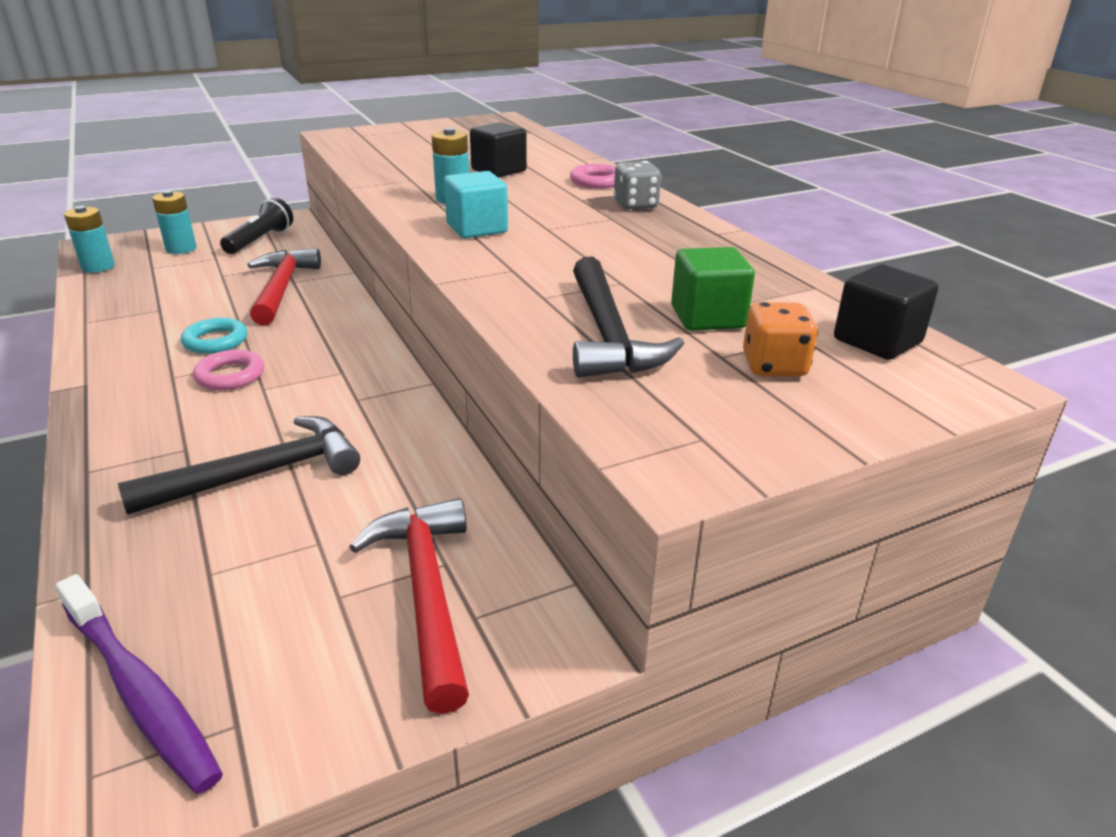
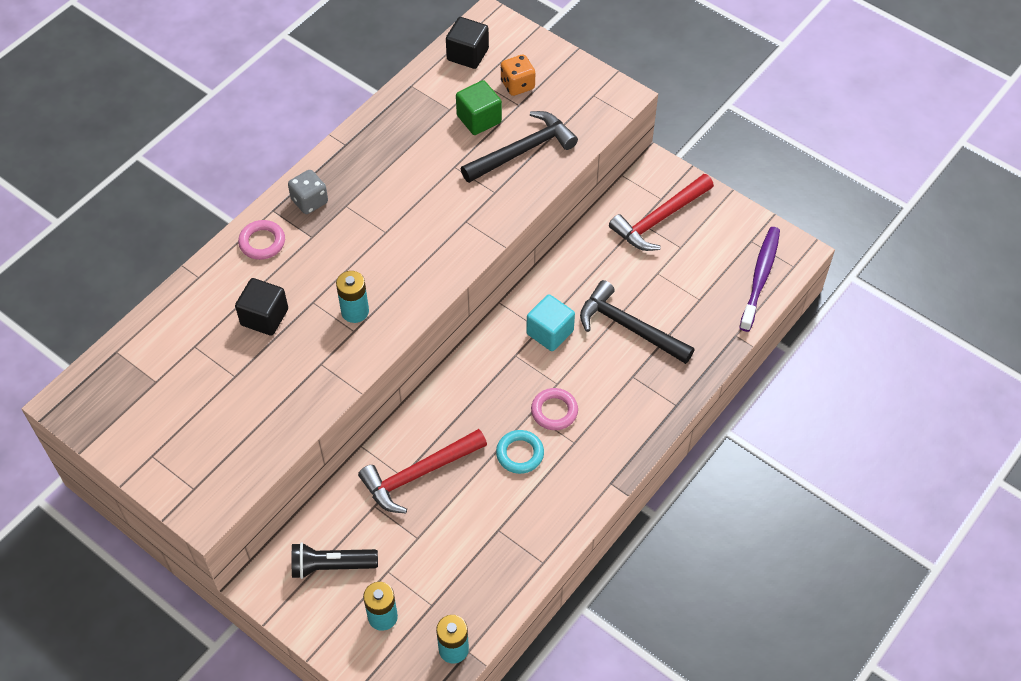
camera: 115 degrees left, 25 degrees up
(477, 229) = (408, 268): turquoise cube -> turquoise cube (550, 332)

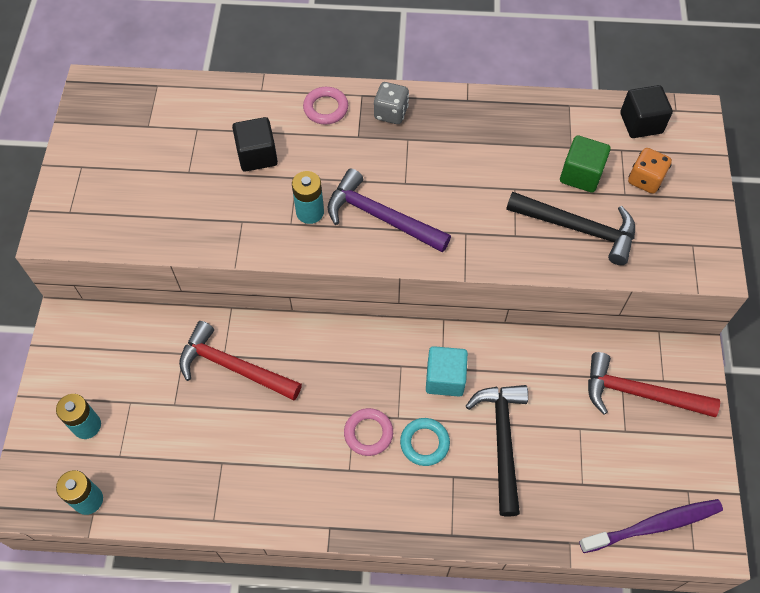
camera: 55 degrees right, 5 degrees up
(331, 566) = (110, 358): black flashlight -> none
(402, 267) = (380, 217): none -> purple hammer
(520, 454) = (306, 432): turquoise ring -> turquoise ring (424, 443)

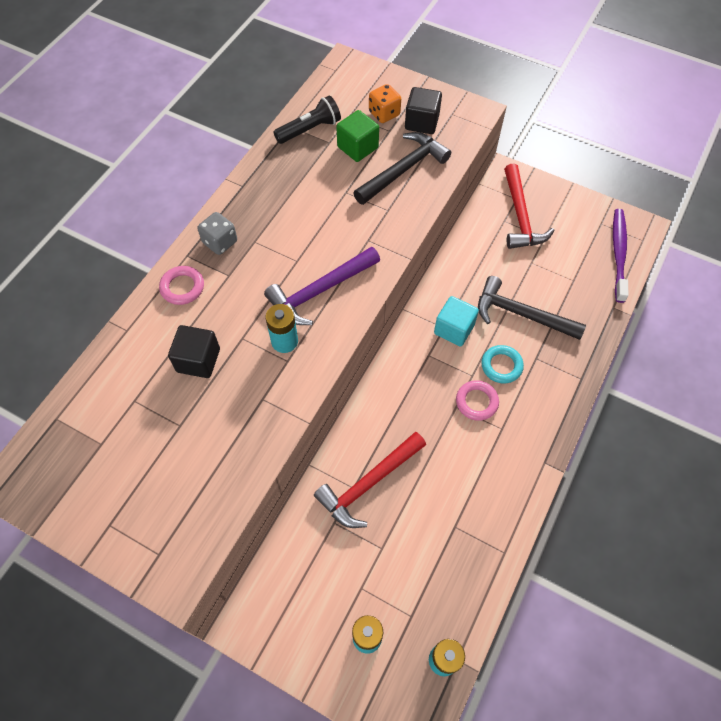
camera: 65 degrees left, 0 degrees up
(576, 123) = (310, 129): none -> black flashlight
(639, 393) = (520, 216): red hammer -> red hammer turned 45 degrees counterclockwise
(641, 123) = (334, 93): black cube -> black cube (421, 122)

